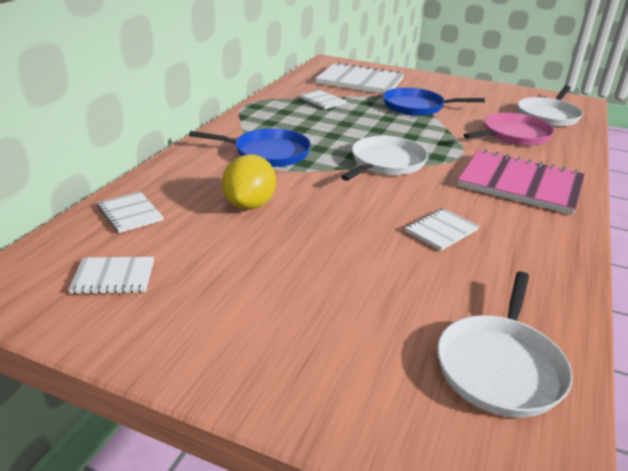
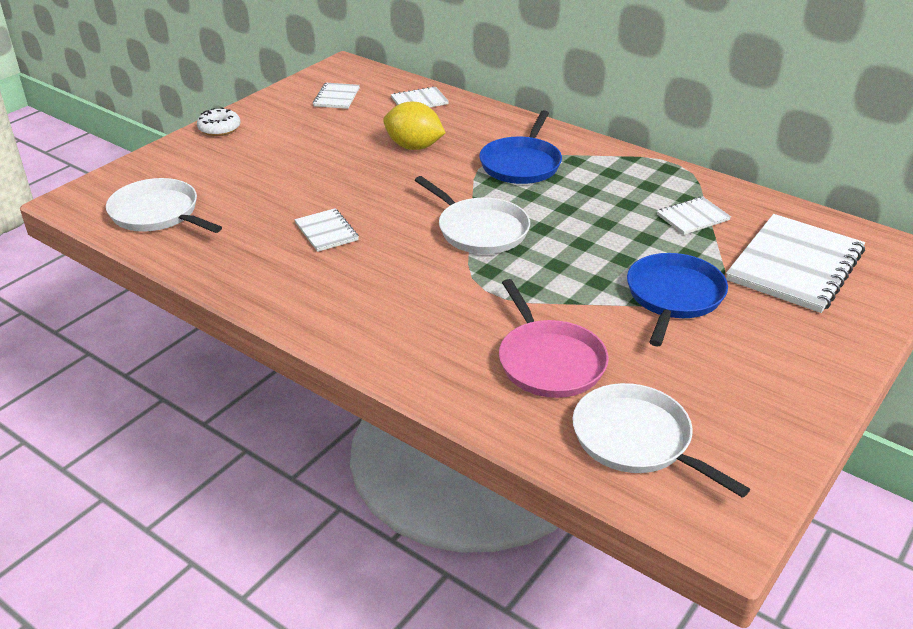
camera: 105 degrees right, 5 degrees up
(232, 377) = (219, 128): none -> white donut
(520, 184) = (397, 312): pink notebook -> none

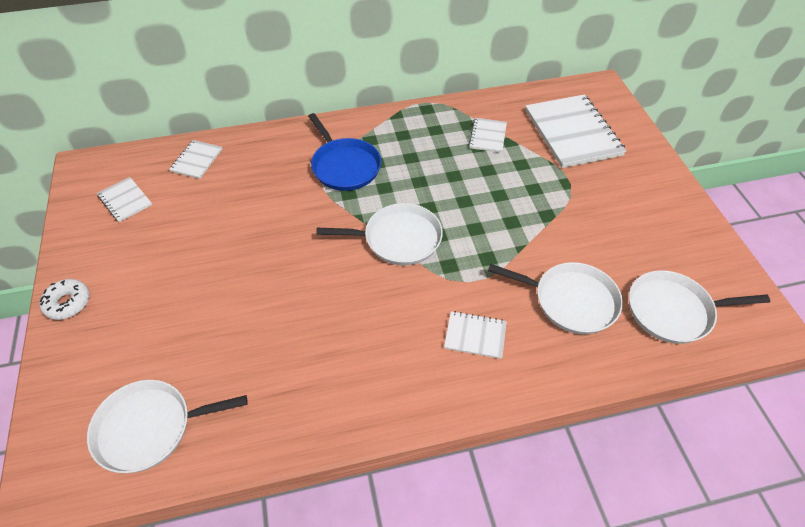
camera: 50 degrees left, 15 degrees up
(326, 232) = (307, 325): white notebook -> white notebook (475, 336)
(414, 147) = (255, 204): yellow lemon -> none
(549, 361) = (570, 301): pink pan -> white pan
(673, 296) = (556, 200): blue pan -> none

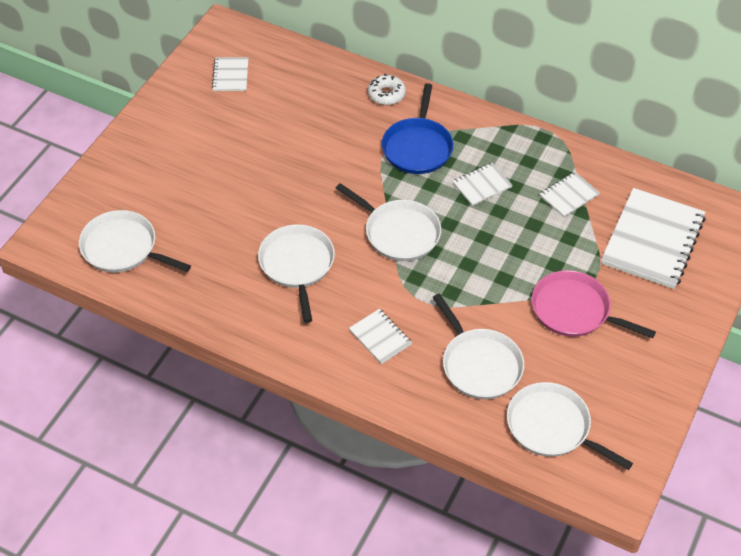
camera: 40 degrees right, 0 degrees up
(68, 303) = (136, 132): white donut -> white donut (386, 94)
(196, 160) = (308, 72): white notebook -> white notebook (482, 185)
(342, 323) = (297, 265): none -> white pan
(583, 212) = (574, 310): none -> pink pan

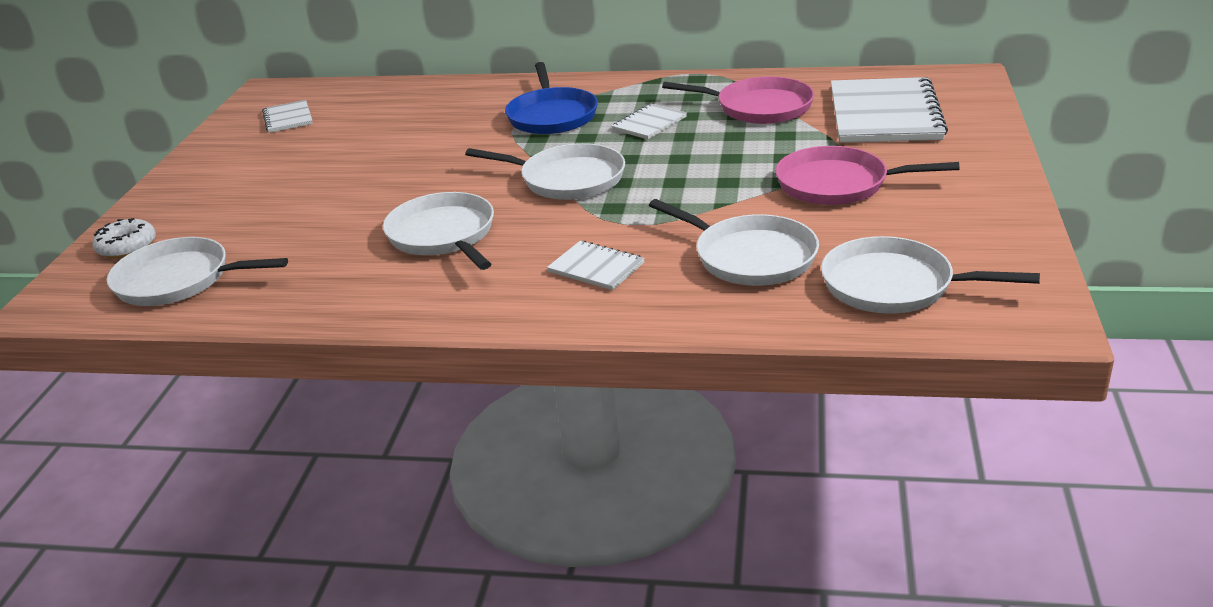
camera: 15 degrees left, 20 degrees down
(386, 94) = (491, 90): white donut -> white donut (127, 247)
(569, 195) = (759, 107): white notebook -> pink pan

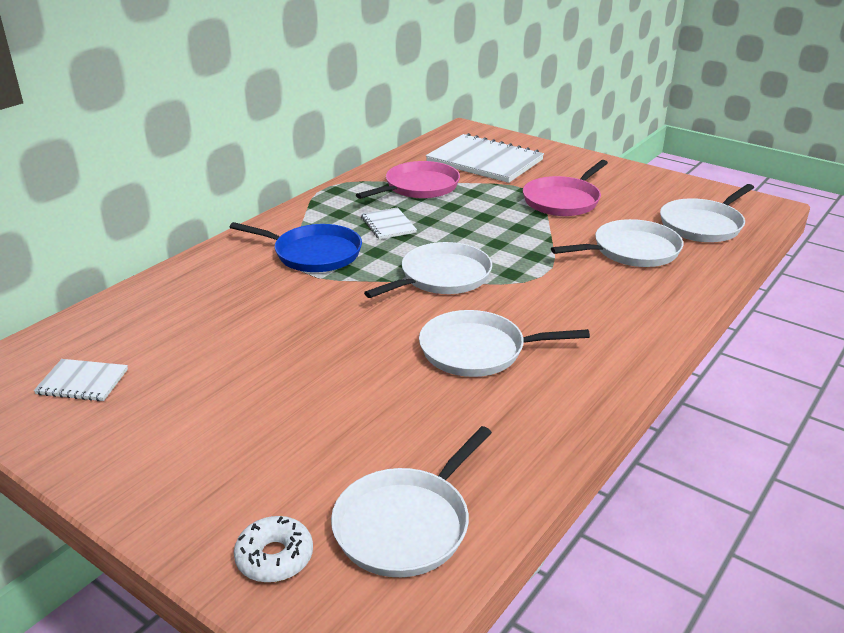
camera: 65 degrees left, 0 degrees up
(596, 267) = (597, 302): white notebook -> none

